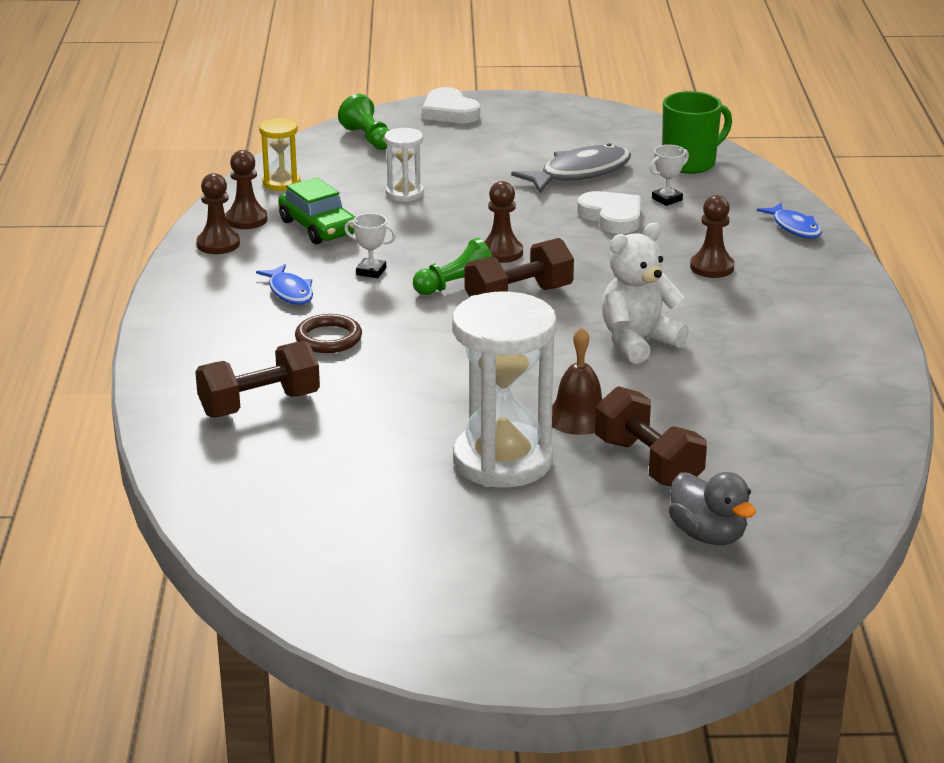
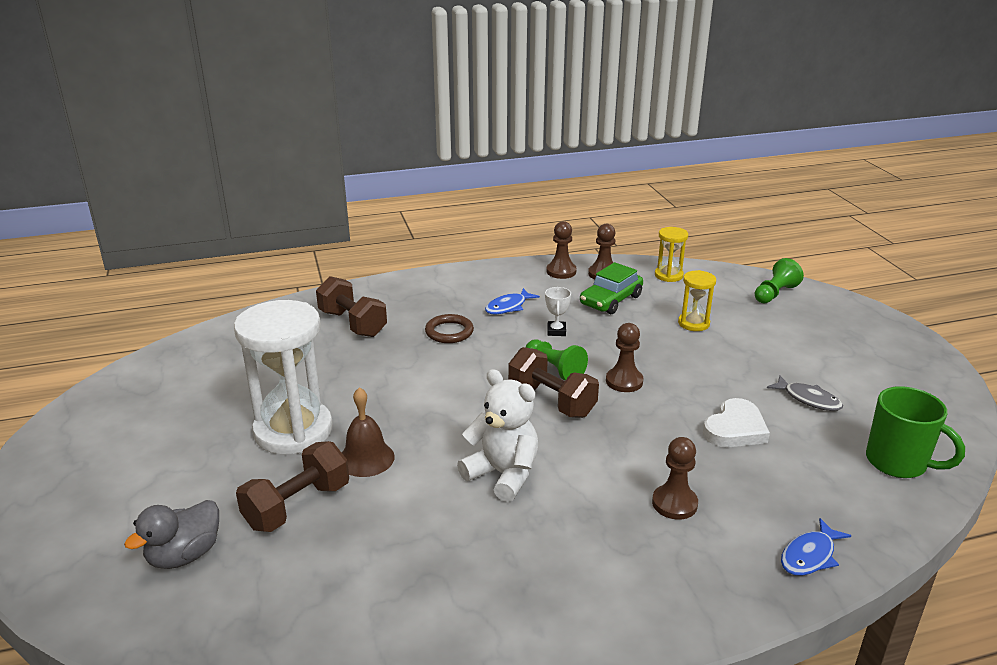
camera: 75 degrees right, 0 degrees up
(404, 193) = (693, 323): white hourglass -> yellow hourglass
(449, 111) = (863, 318): white heart -> none
(579, 173) = (808, 399): grey fish -> grey fish, size x0.60
(667, 199) = (800, 457): white trophy -> none

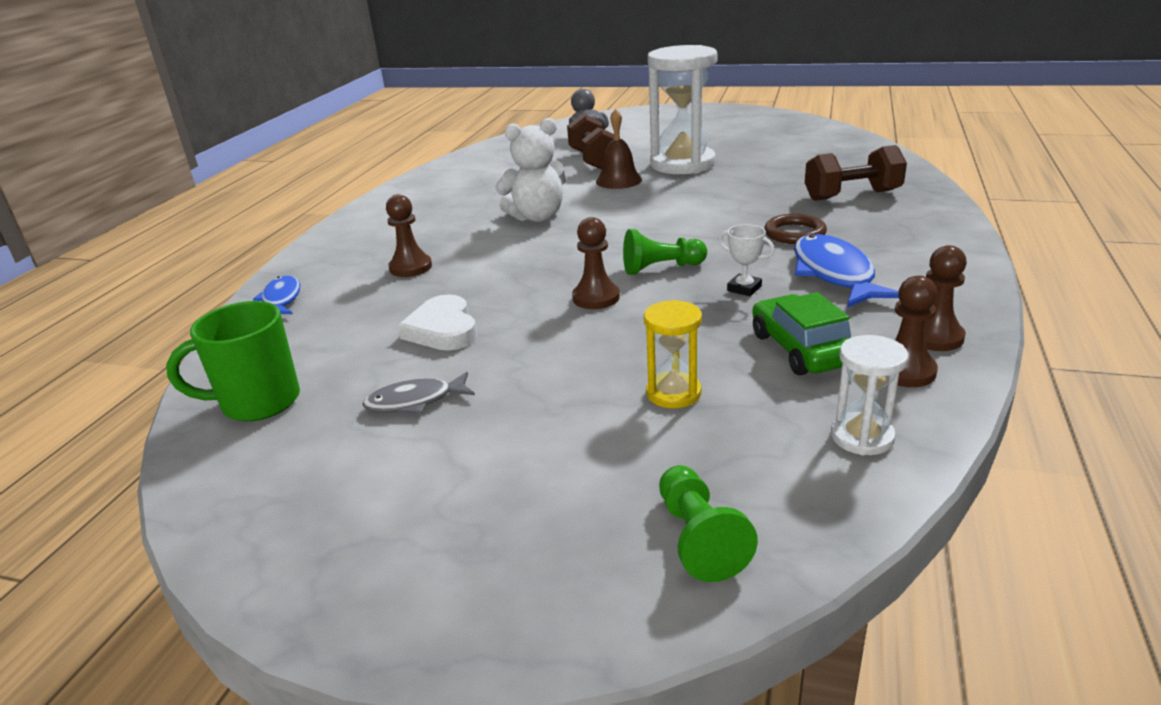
camera: 125 degrees right, 0 degrees up
(508, 307) = (834, 274): blue fish -> blue fish, size x1.67
(551, 401) = (608, 254): brown dumbbell -> none
(668, 275) = (862, 437): yellow hourglass -> white hourglass

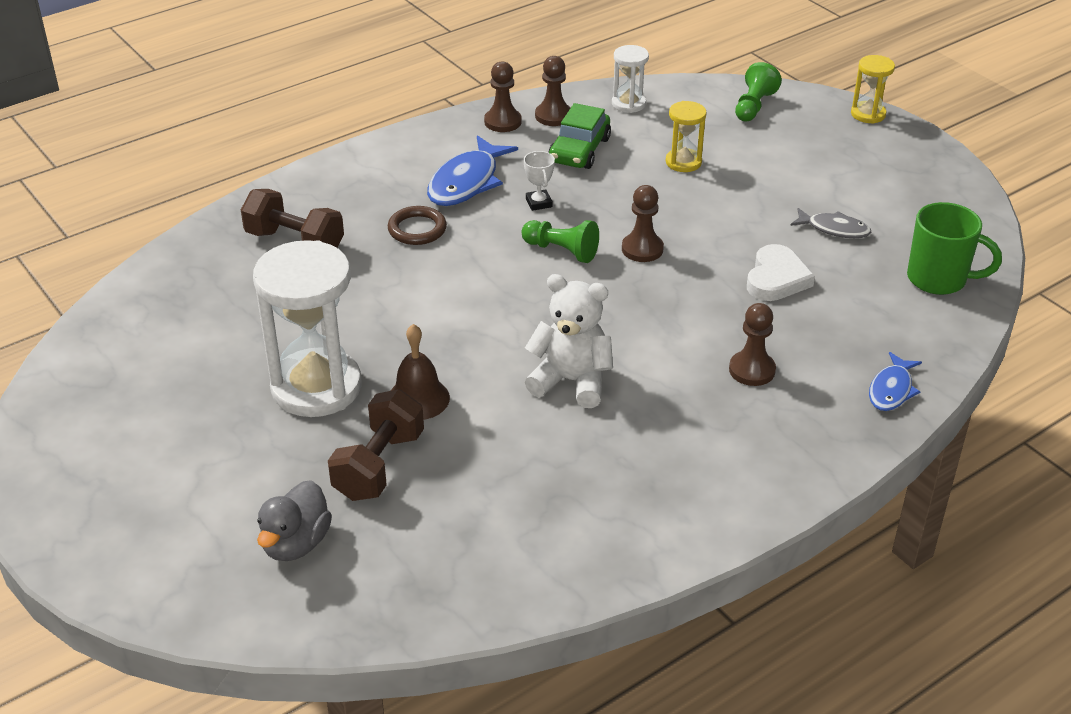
camera: 145 degrees left, 10 degrees up
(491, 641) = (868, 114): none -> yellow hourglass

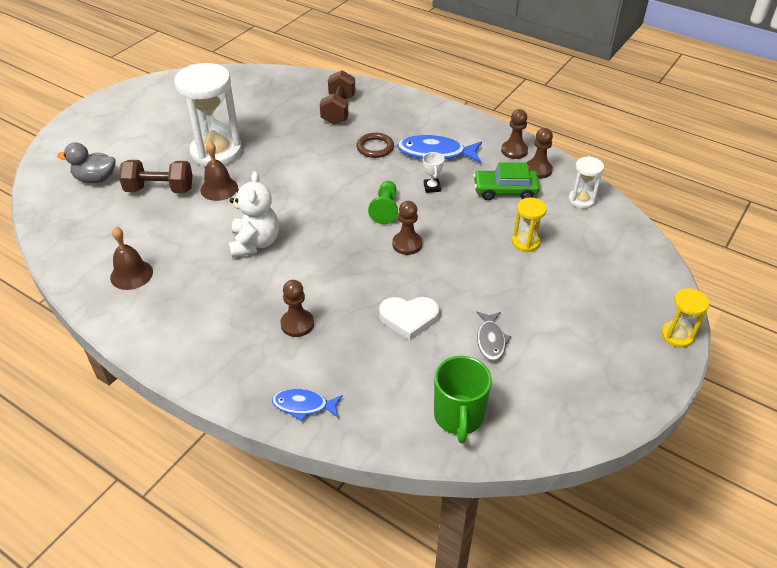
camera: 70 degrees right, 5 degrees up
(538, 203) = (432, 187): white trophy -> white trophy turned 60 degrees counterclockwise
(579, 520) = (131, 274): none -> brown bell
(754, 106) = (632, 264): green pawn -> none

